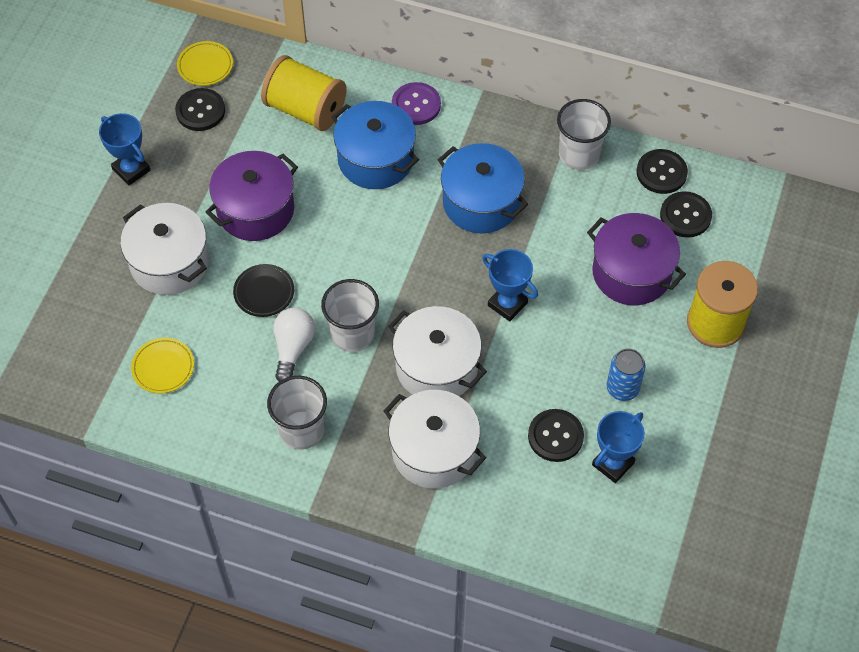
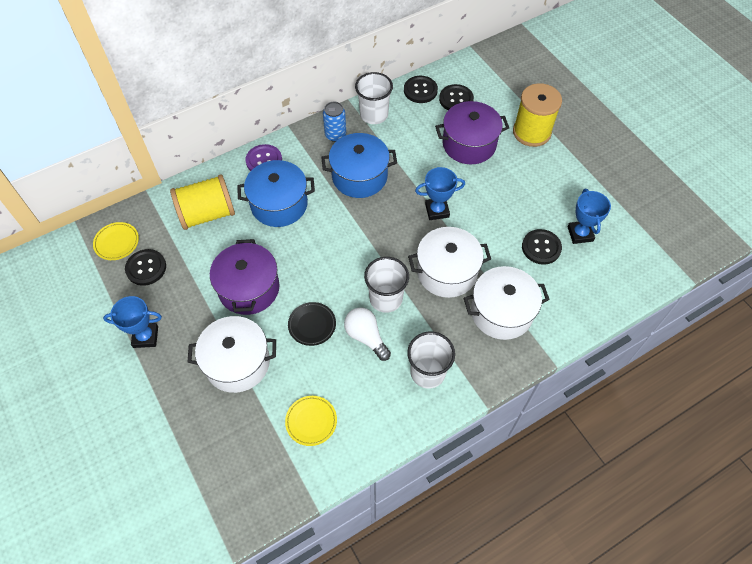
camera: 50 degrees left, 0 degrees up
(622, 388) = (536, 197): blue can -> blue can (335, 135)

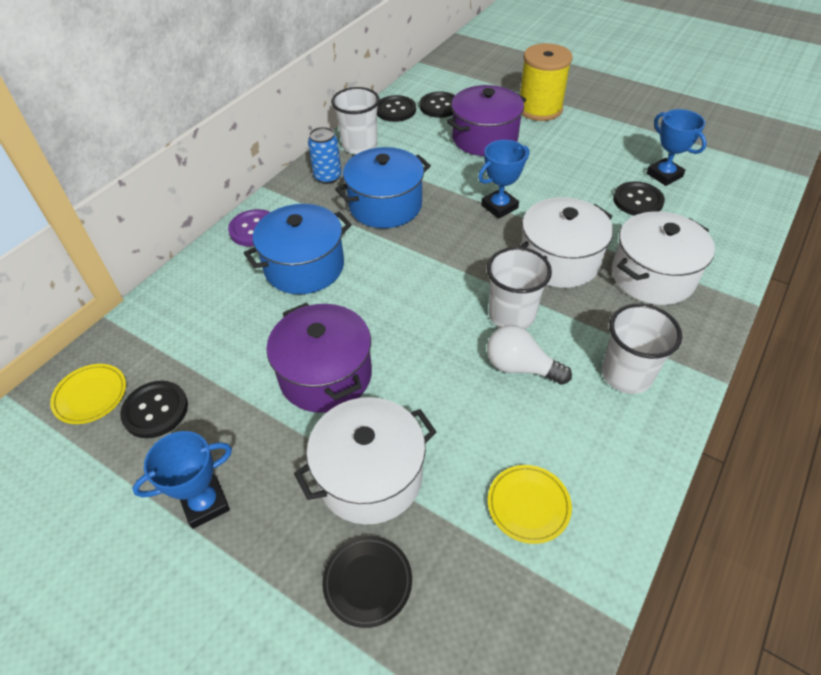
camera: 25 degrees left, 10 degrees down
(207, 214) = (212, 311): yellow spool -> none
(312, 325) = (441, 383): black plate -> black plate (367, 582)

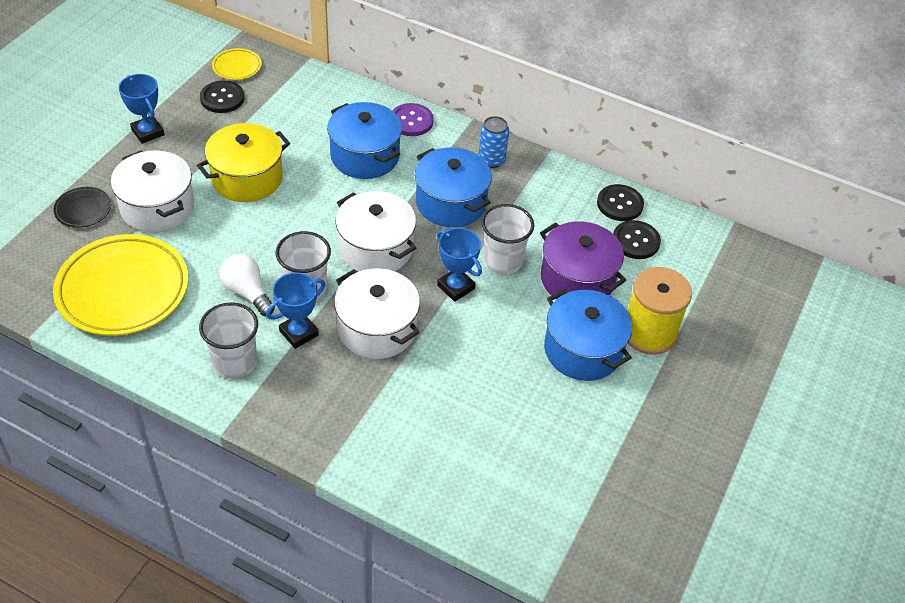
camera: 80 degrees right, 0 degrees up
(326, 375) = (247, 178): purple pot -> yellow pot
(359, 145) = (547, 179): white cup -> white cup (502, 261)
(520, 367) = (247, 292): white light bulb -> white light bulb turned 60 degrees counterclockwise
(528, 505) = (123, 290): yellow plate -> yellow plate, size x2.21
(563, 141) = (582, 350): none -> blue pot
(638, 200) = (476, 406): black button -> none
(652, 276) = (356, 400): white pot -> white pot (375, 248)
(664, 175) = (527, 439): blue trophy -> blue trophy (298, 333)

